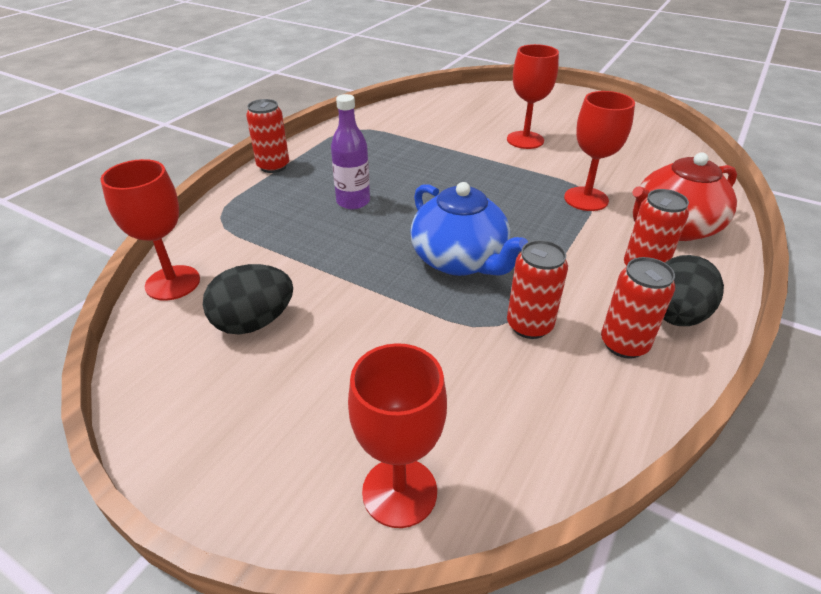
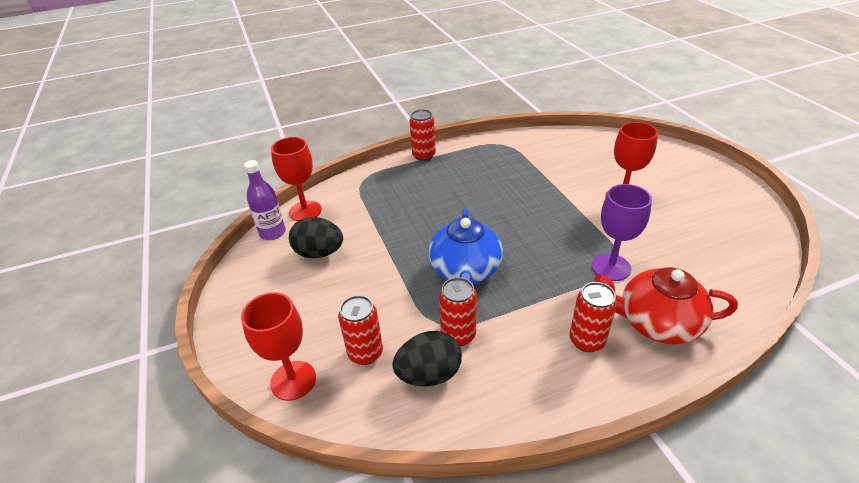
camera: 40 degrees right, 0 degrees up
(353, 201) = (444, 200): purple bottle -> purple bottle (272, 233)
(586, 199) = (611, 267): red goblet -> purple goblet
(624, 344) = (504, 381): red can -> red can (365, 353)
(675, 315) = (565, 384): black egg -> black egg (429, 374)

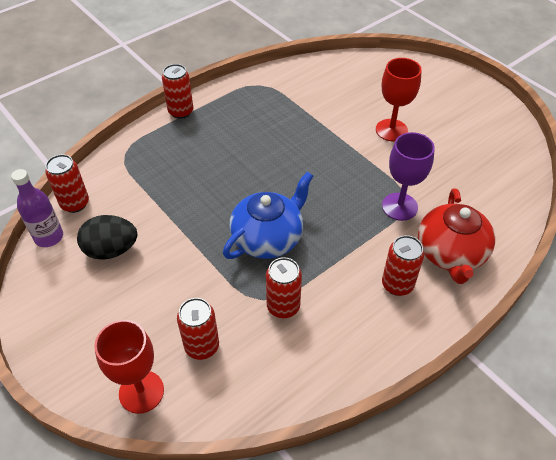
camera: 20 degrees left, 10 degrees up
(305, 211) = (75, 203): red goblet -> red can
(429, 374) = (269, 352): black egg -> none
(465, 270) = (268, 238): blue teapot -> blue teapot turned 120 degrees counterclockwise
(656, 323) = (450, 253): red teapot -> red teapot turned 75 degrees counterclockwise

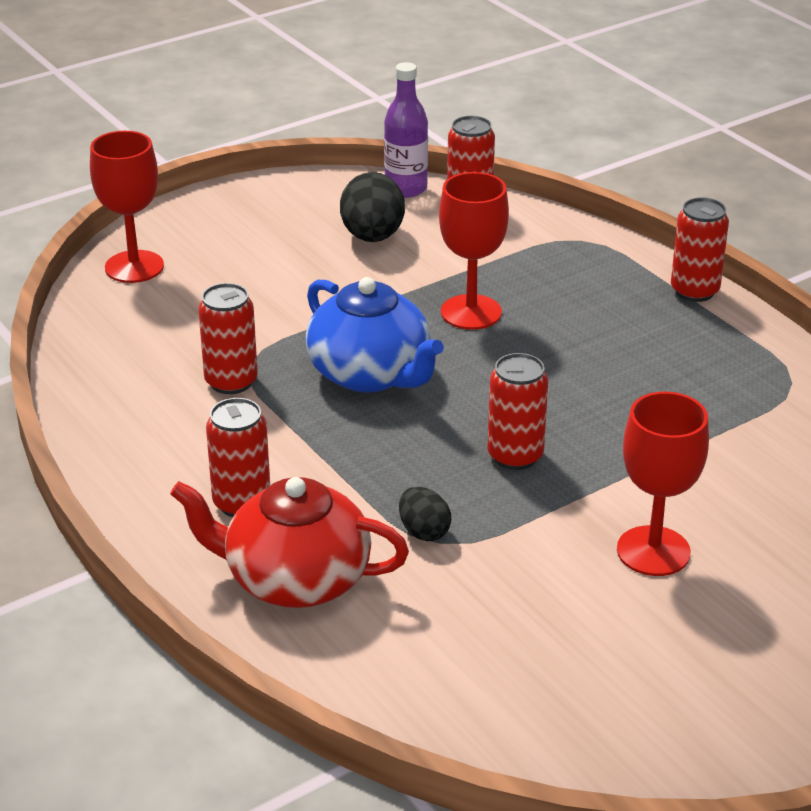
camera: 95 degrees right, 15 degrees down
(202, 197) = (471, 312): none -> red goblet
(202, 346) = (185, 310): red can -> red can (515, 456)
(399, 206) = (424, 531): purple goblet -> black egg

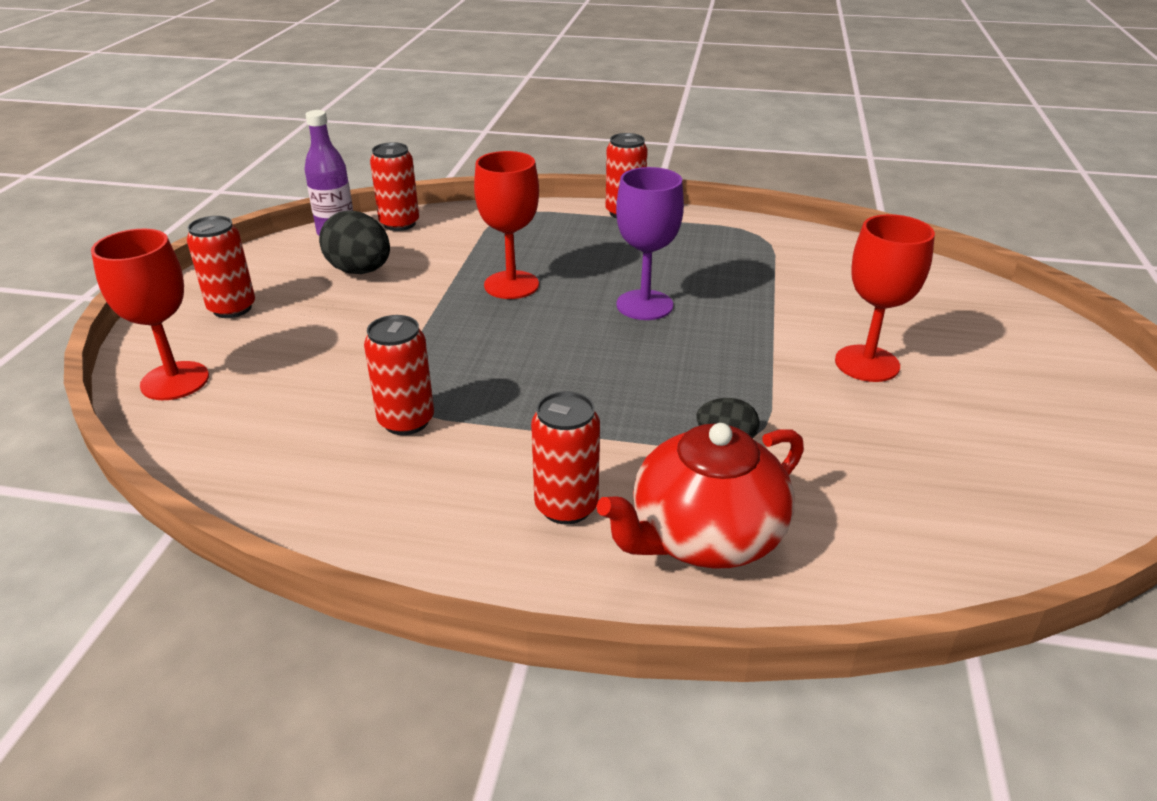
camera: 45 degrees left, 0 degrees up
(370, 374) = (508, 357): blue teapot -> none
(515, 456) = (693, 355): red can -> red can (232, 308)
(552, 391) = (644, 305): none -> purple goblet

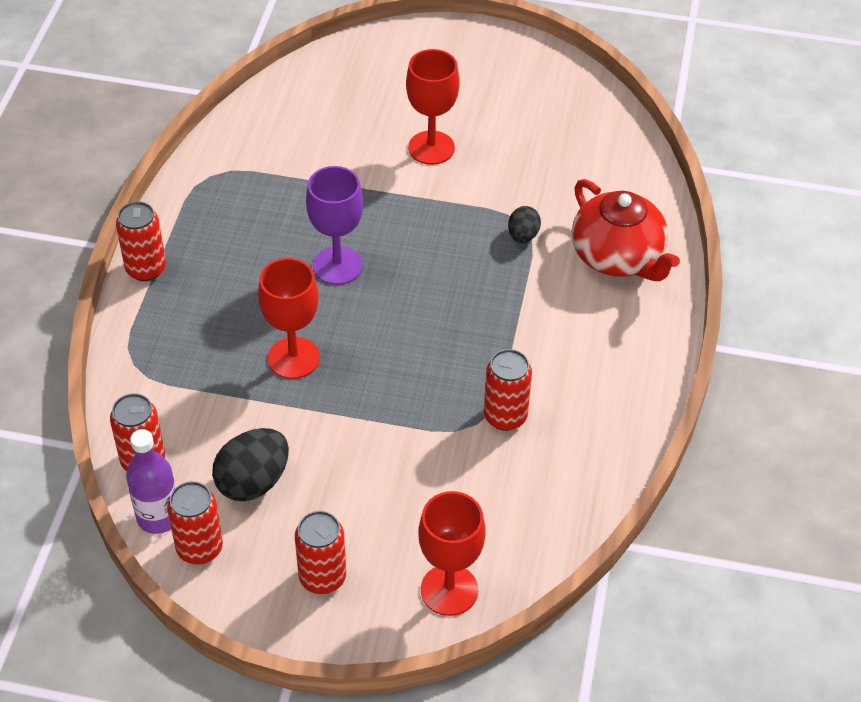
camera: 90 degrees left, 15 degrees up
(566, 506) = (595, 321): red can -> red can (199, 548)

